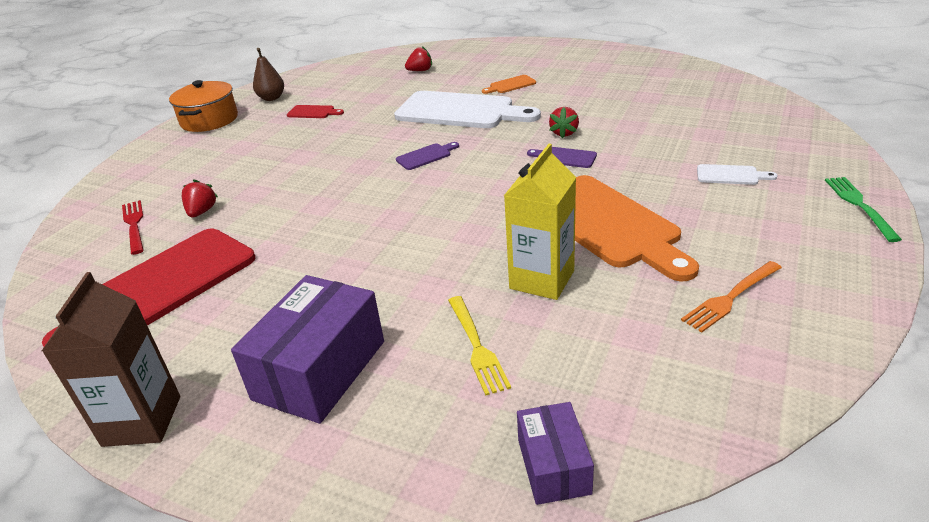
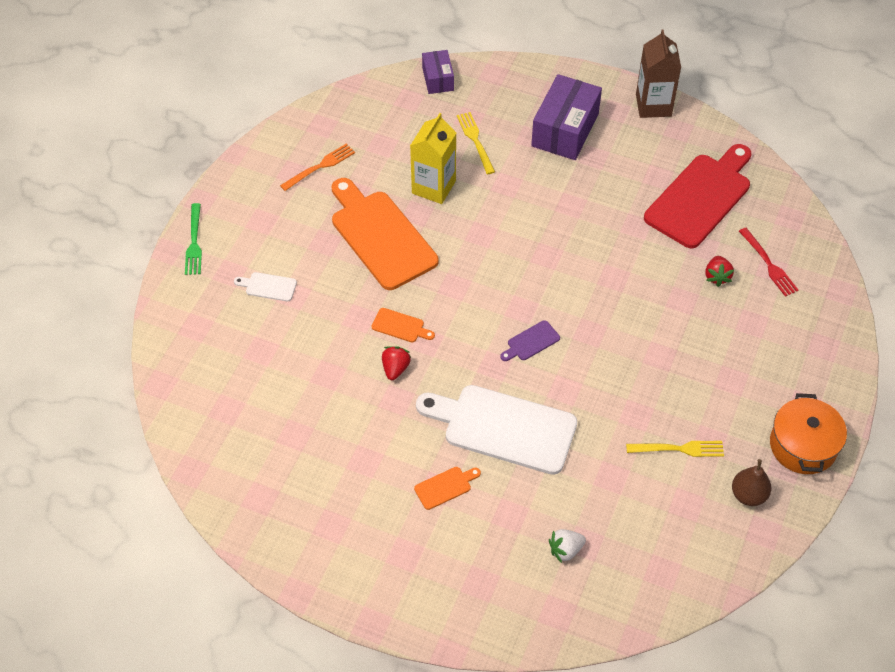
camera: 175 degrees right, 20 degrees up
(313, 112) = (679, 449): red cutting board -> yellow fork
(420, 71) = (565, 550): red strawberry -> white strawberry
(565, 157) = (400, 326): purple cutting board -> orange cutting board

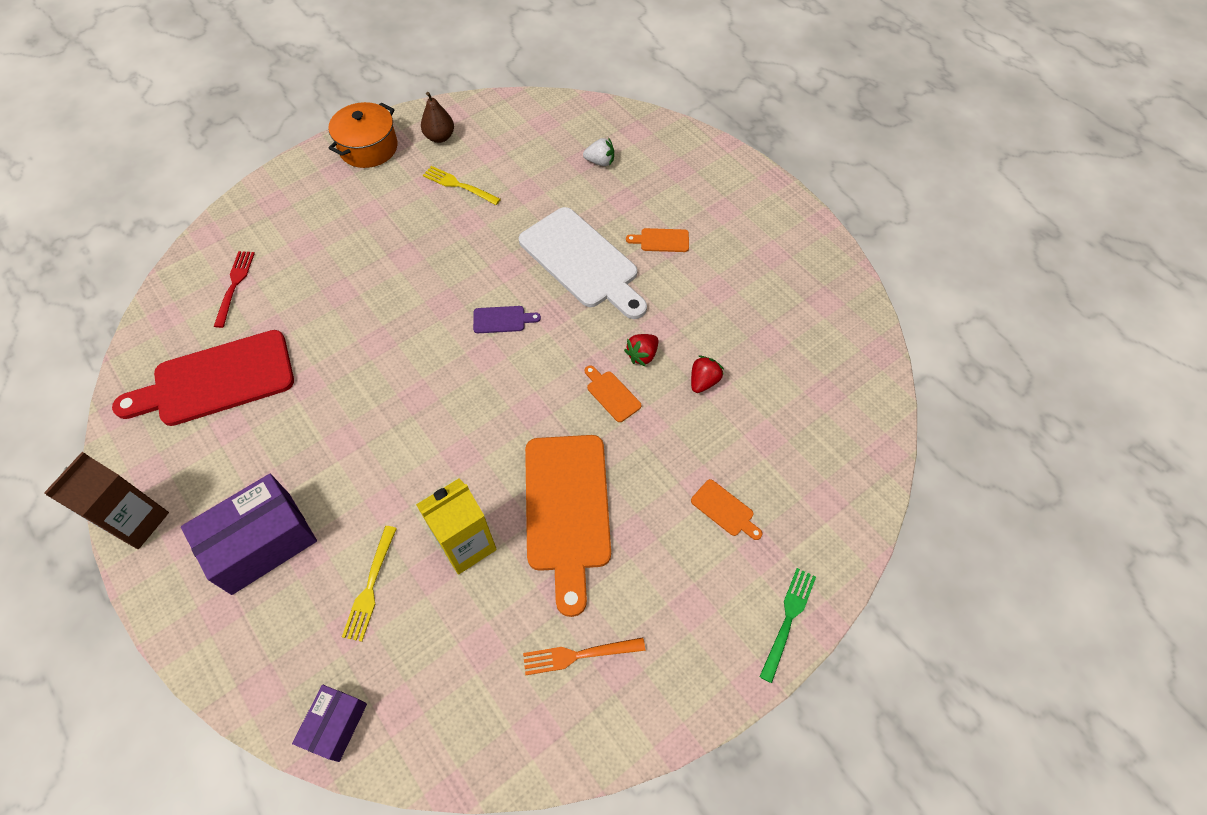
camera: 150 degrees left, 5 degrees up
(268, 286) = (725, 510): white cutting board -> orange cutting board
(717, 276) = (289, 297): red strawberry -> red strawberry (703, 381)

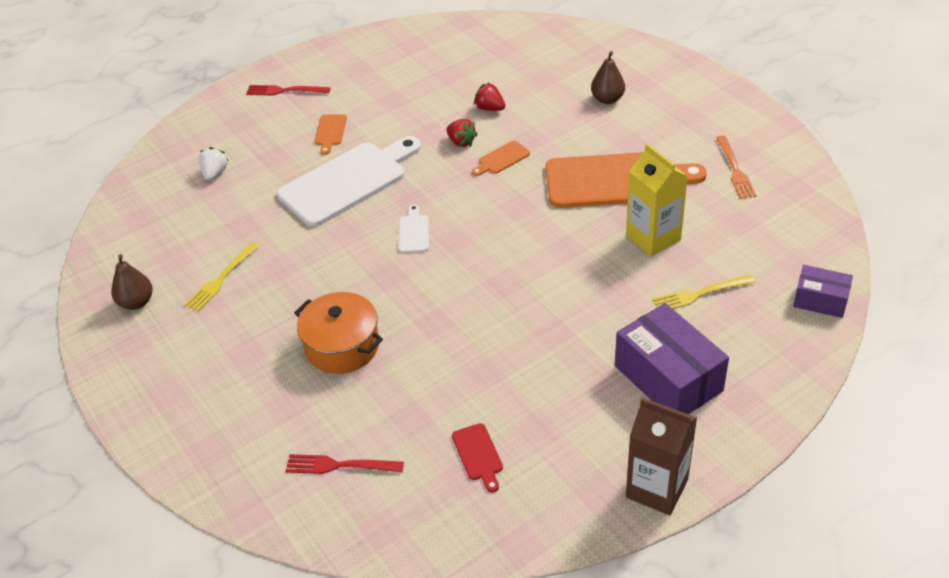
camera: 85 degrees left, 15 degrees down
(216, 380) = (478, 455): red cutting board -> red cutting board, size x0.41
(368, 148) = (134, 367): orange pot -> orange pot (342, 346)
(370, 586) = (699, 294): yellow fork -> yellow fork turned 150 degrees clockwise
(502, 319) = (413, 232): purple cutting board -> white cutting board
(725, 510) = (607, 99): orange cutting board -> brown pear
(730, 197) = (285, 91): none -> red fork
(788, 619) = (690, 73): green fork -> none

